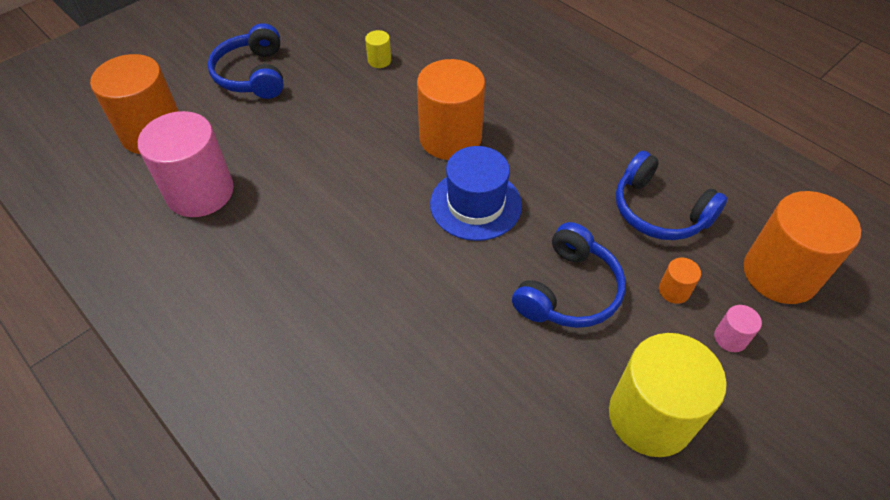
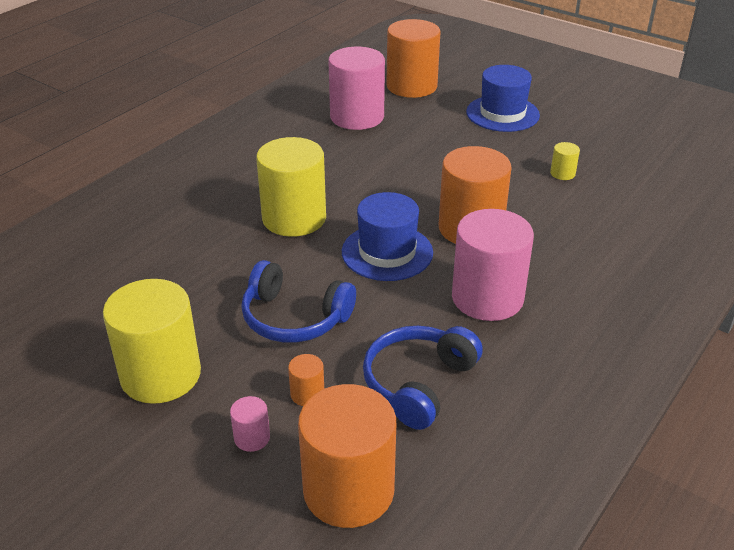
camera: 80 degrees right, 15 degrees down
(253, 75) = (502, 113): blue headphones -> blue hat
(397, 275) = (294, 218): none -> yellow cylinder
(553, 147) = (487, 298): none -> pink cylinder

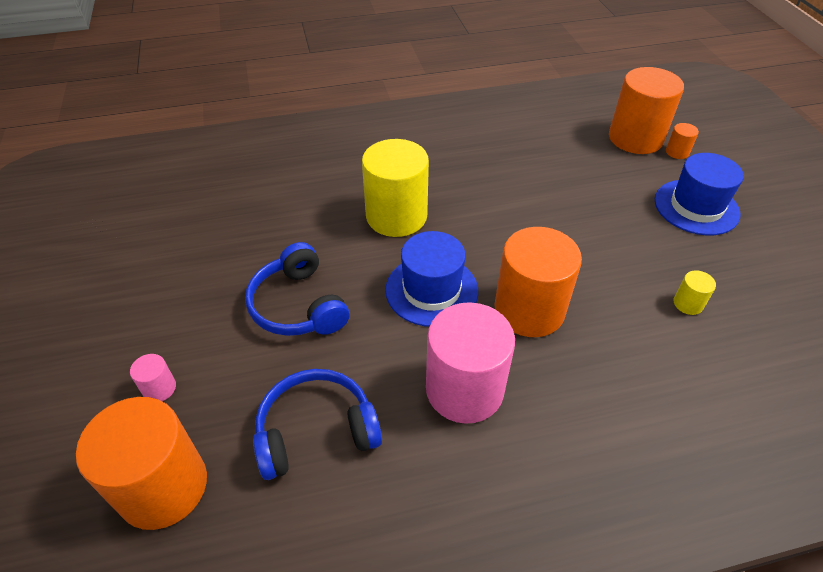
camera: 40 degrees right, 10 degrees up
(161, 375) = (168, 294): yellow cylinder -> none
(307, 394) = (232, 379): orange cylinder -> orange cylinder (677, 152)
(357, 117) = (551, 147): pink cylinder -> none

